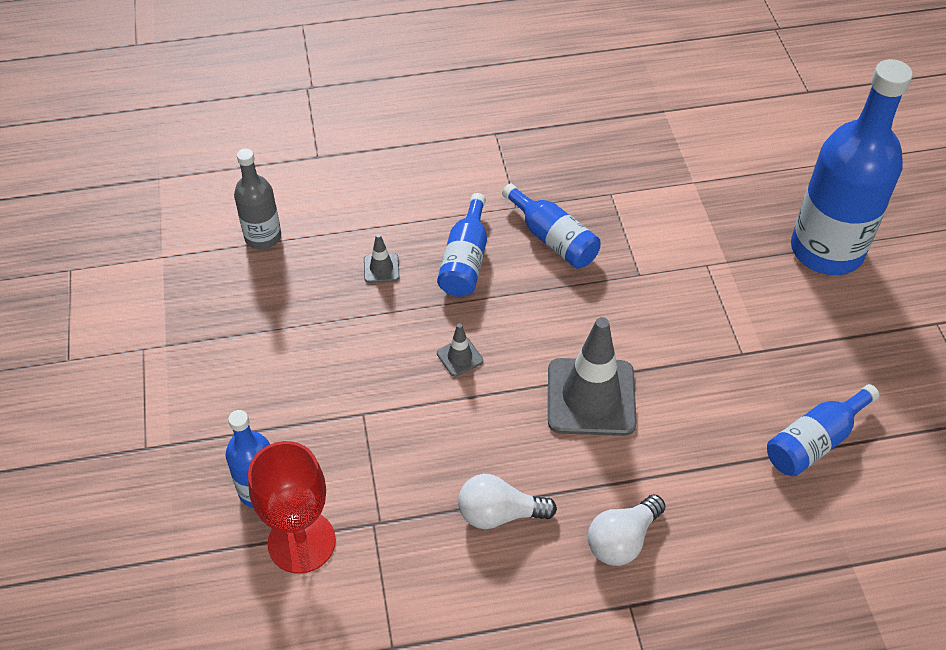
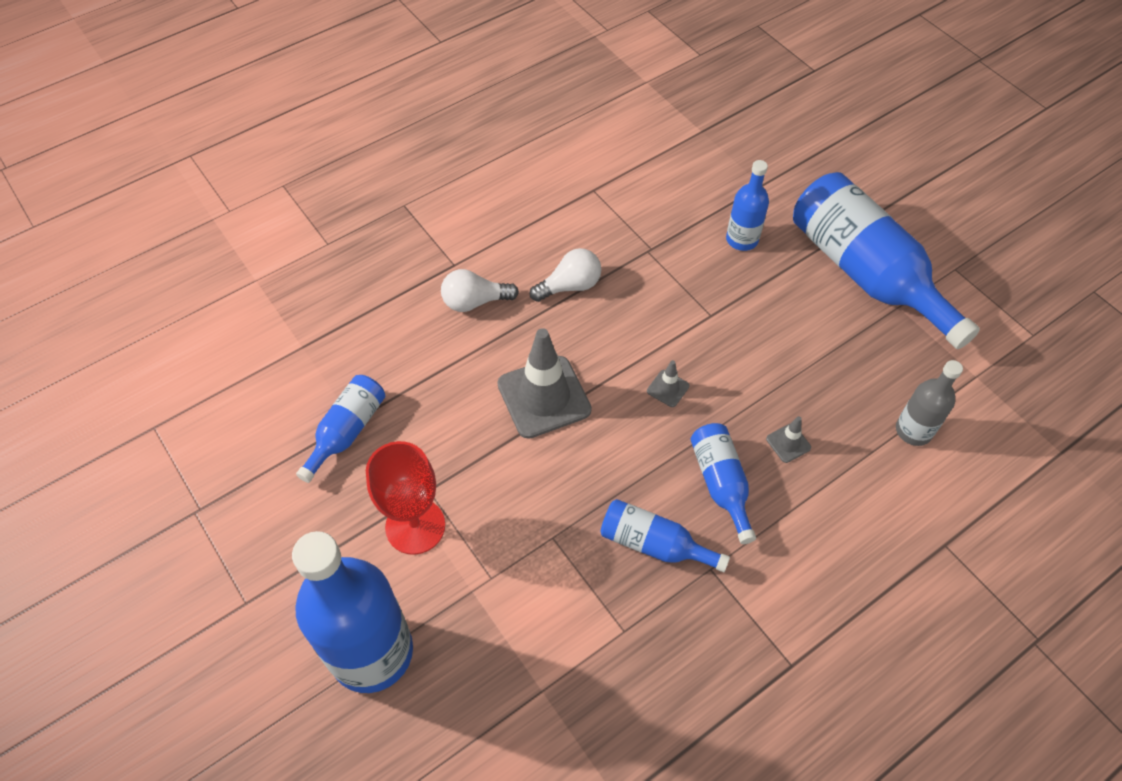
camera: 155 degrees right, 5 degrees up
(162, 393) = (865, 273): none -> blue bottle
(301, 542) = (690, 221): red goblet -> red goblet (415, 526)
(622, 540) = (475, 301): white light bulb -> white light bulb turned 120 degrees counterclockwise

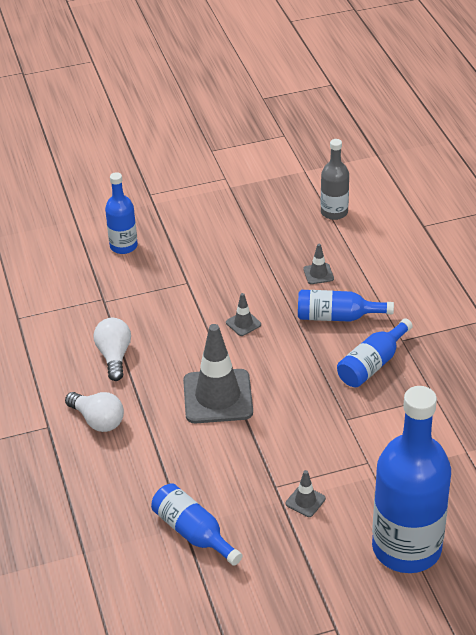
camera: 70 degrees left, 15 degrees down
(415, 526) = (305, 501): red goblet -> grey traffic cone
(475, 301) = (98, 420): white light bulb -> white light bulb turned 60 degrees counterclockwise
(865, 273) = (192, 193): blue bottle -> none

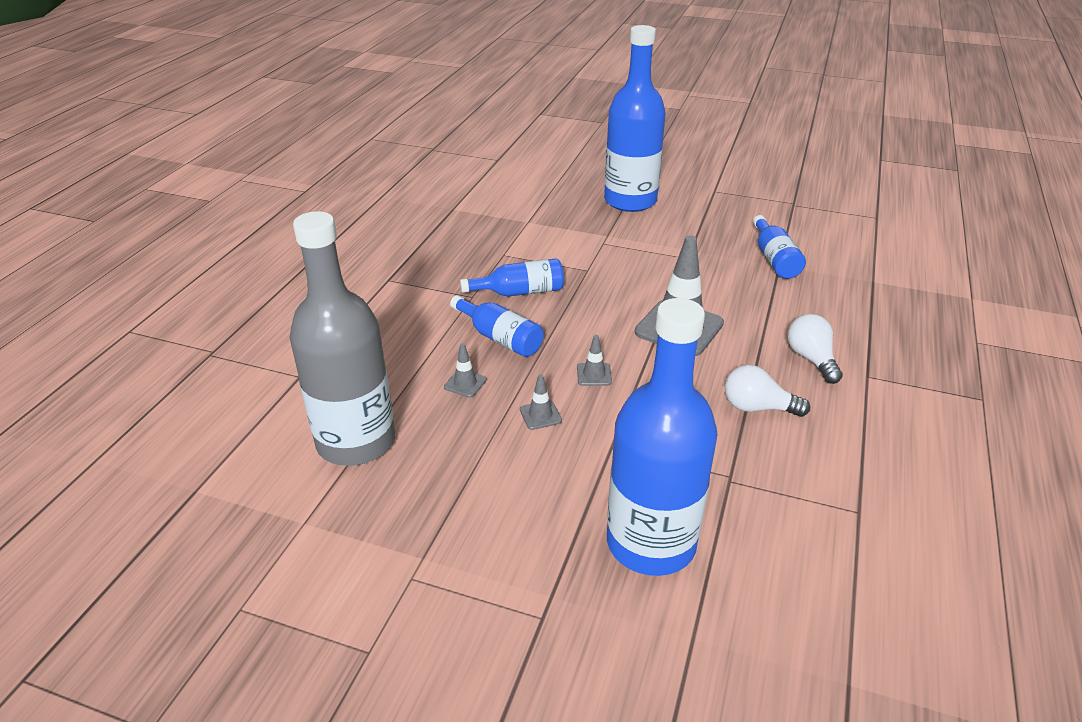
camera: 145 degrees left, 5 degrees down
(114, 356) = (757, 407): white light bulb -> white light bulb turned 75 degrees clockwise
(123, 246) = (651, 543): blue bottle -> blue bottle, size x1.98
(305, 501) = (673, 243): grey traffic cone -> grey traffic cone (540, 415)
(334, 212) = (356, 441): grey bottle -> grey bottle, size x1.98

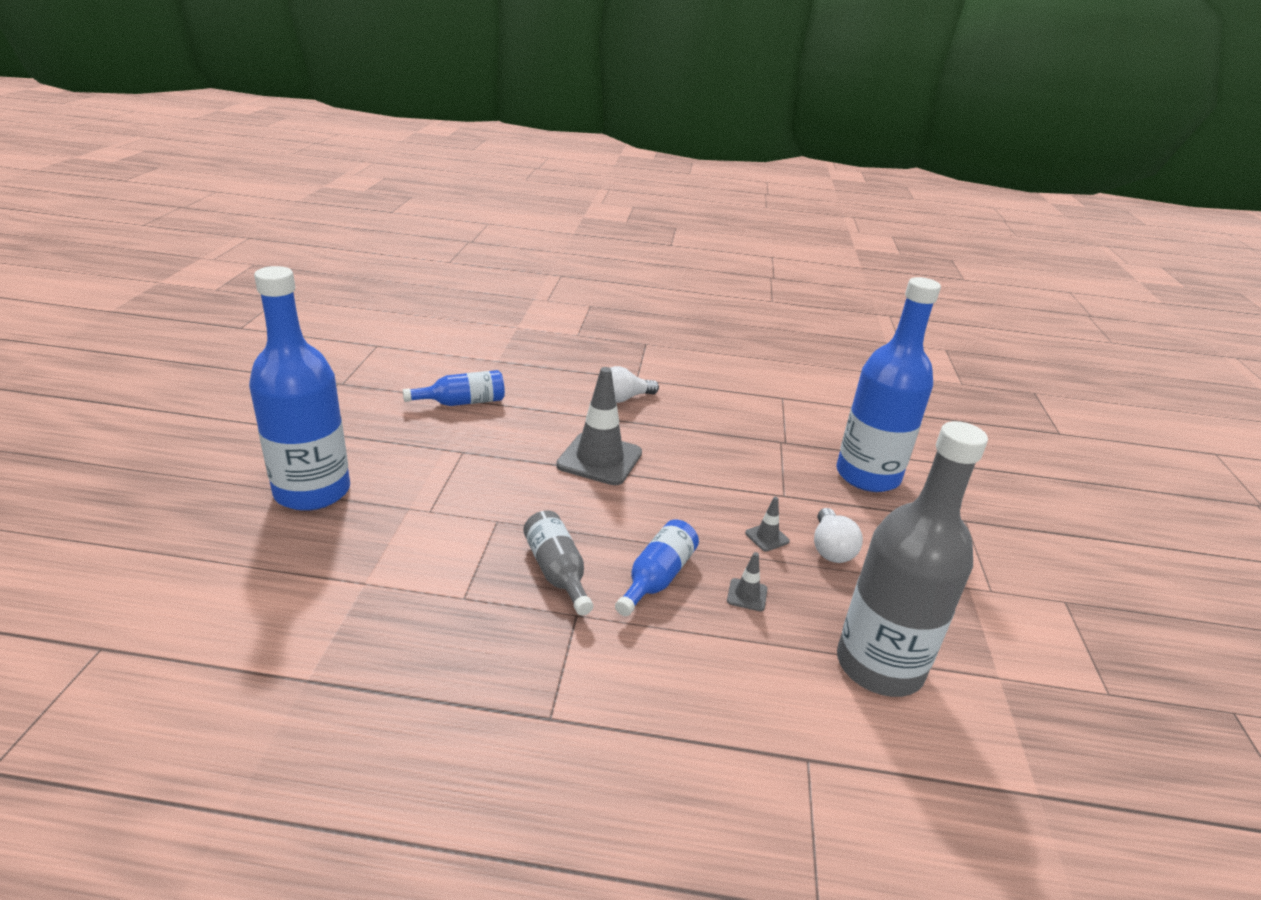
camera: 105 degrees left, 5 degrees down
(520, 292) = (557, 572): blue bottle -> grey bottle
(594, 374) = (693, 508): grey traffic cone -> none
(757, 407) = (697, 426): white light bulb -> white light bulb (830, 548)

